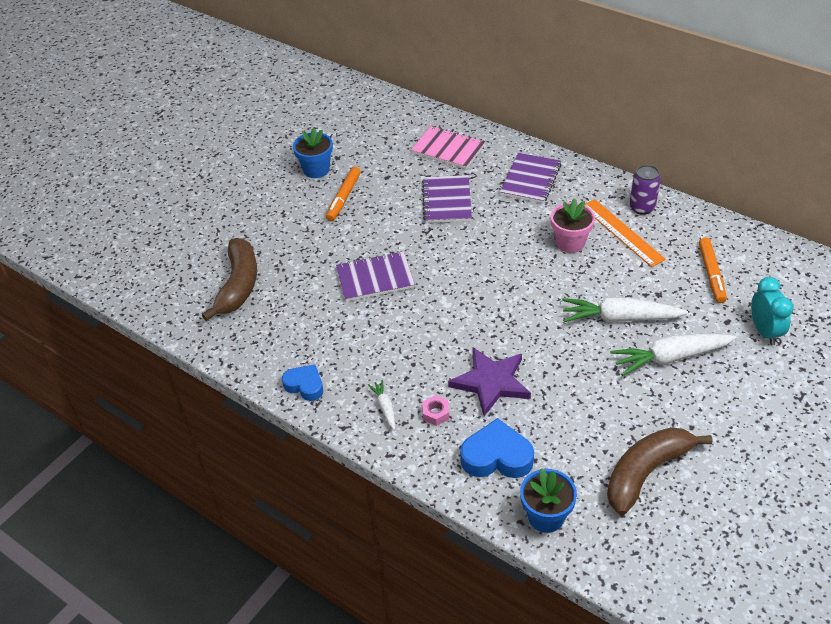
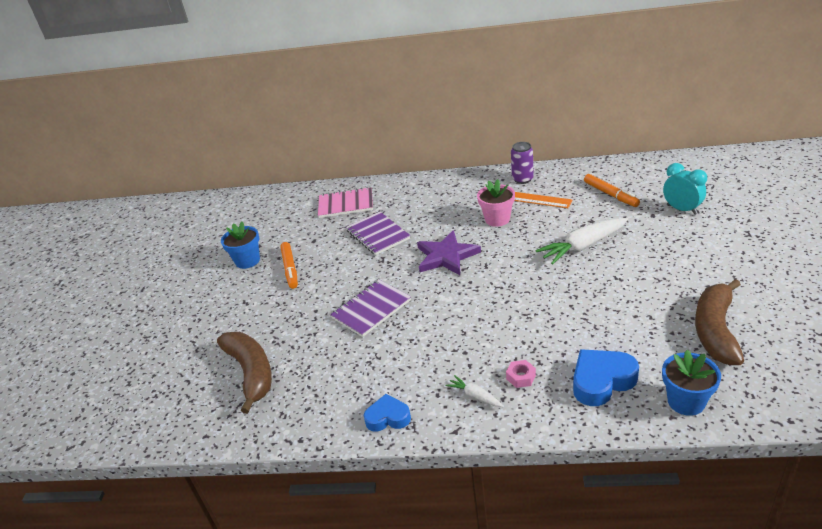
camera: 30 degrees left, 10 degrees down
(491, 382) = (539, 332): purple star -> purple star (446, 256)
(530, 180) = (427, 196): purple notebook -> none
(670, 358) = (644, 252): white carrot -> none

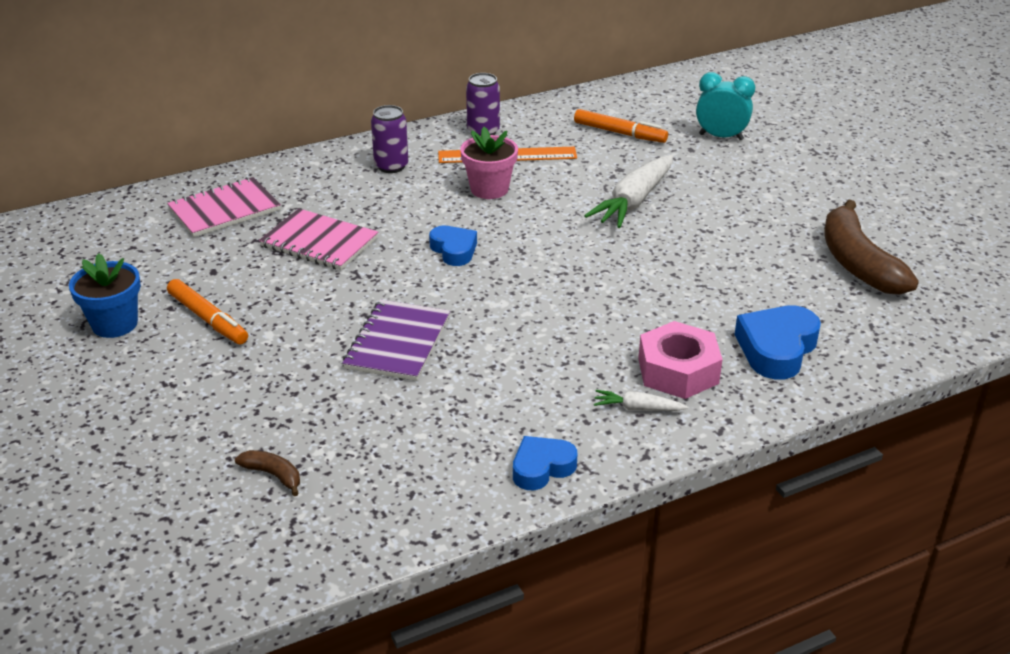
camera: 35 degrees left, 0 degrees up
(251, 373) = (273, 475): brown banana -> brown banana, size x0.43
(378, 235) = (319, 242): purple notebook -> pink notebook
(446, 256) = (454, 250): purple star -> blue heart
(452, 193) = (391, 166): none -> purple can
(521, 377) = (678, 371): pink nut -> pink nut, size x2.03
(686, 401) = (882, 345): blue flower pot -> none

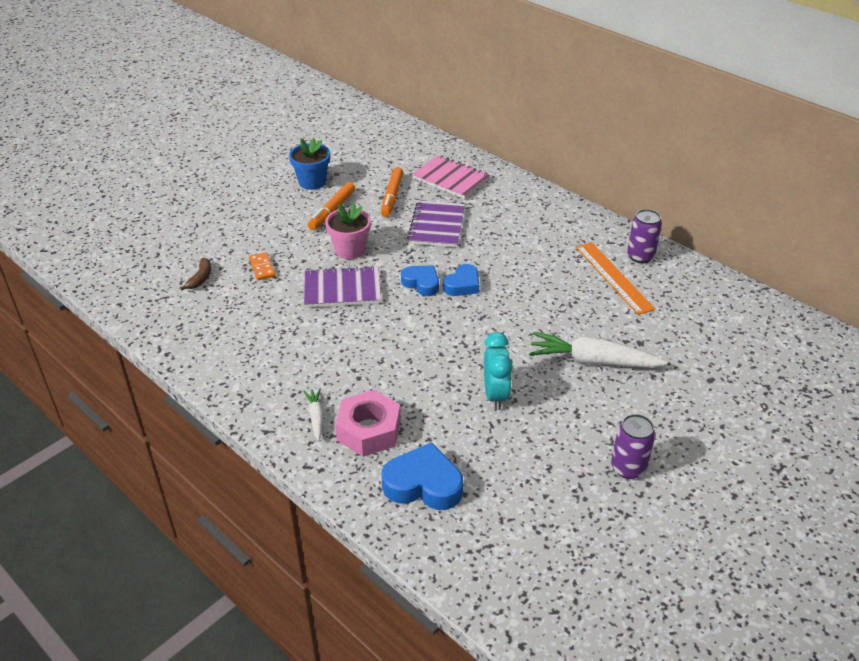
camera: 70 degrees right, 5 degrees up
(294, 407) = (262, 268): none -> orange domino
(319, 242) = (437, 226): pink notebook -> purple notebook
(391, 166) = (554, 227): purple can -> purple can (628, 468)
(489, 189) = (556, 281): pink flower pot -> pink flower pot (350, 250)
(542, 468) = (238, 384): blue heart -> blue heart (421, 283)
(619, 133) = (702, 330): orange marker -> orange marker (392, 197)
(721, 137) = (750, 395): turquoise clock -> turquoise clock (495, 395)
(857, 263) = (587, 525): brown banana -> none

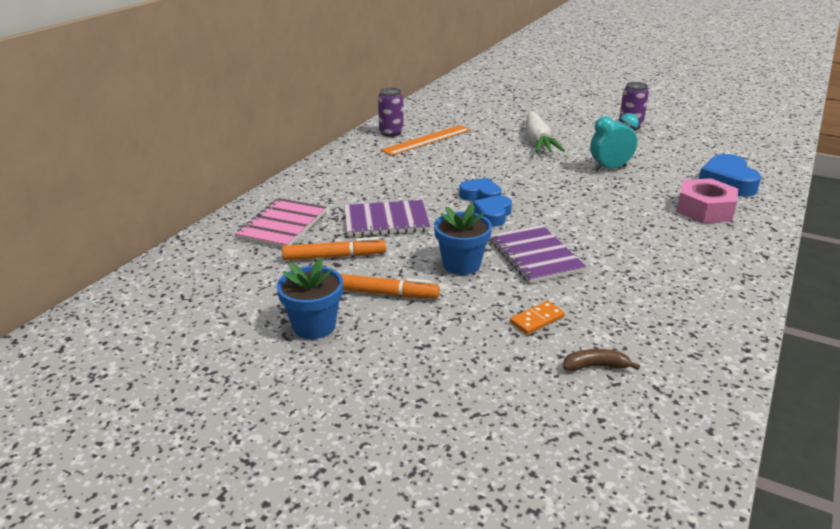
camera: 105 degrees left, 10 degrees down
(316, 417) = (720, 235): white carrot -> none
(350, 250) = (461, 265): pink flower pot -> blue flower pot

